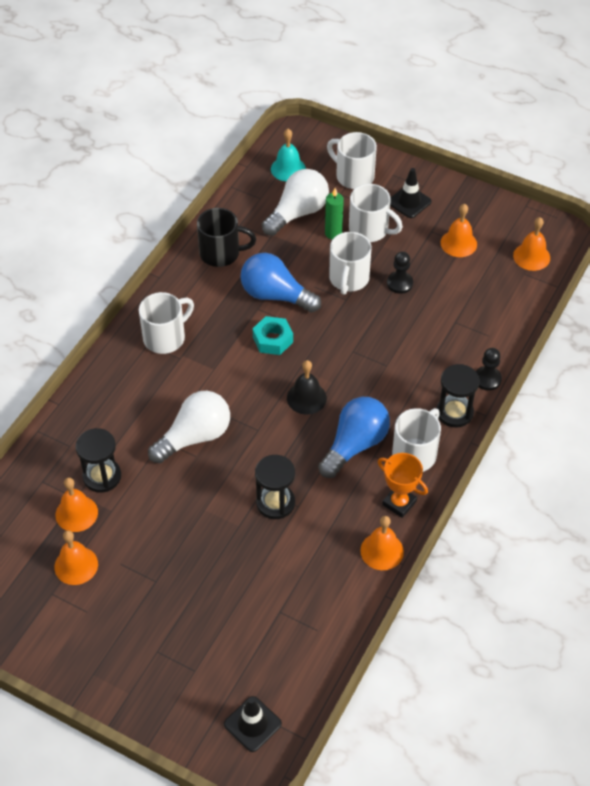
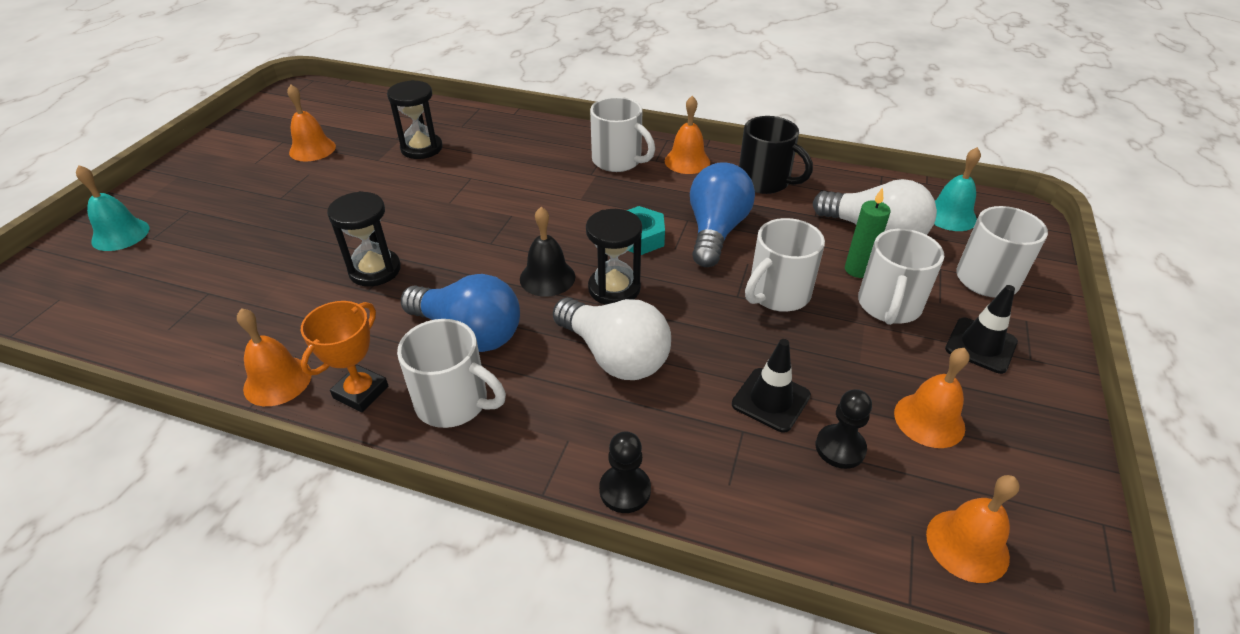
camera: 80 degrees right, 10 degrees down
(76, 513) = (376, 141): orange bell -> orange bell (687, 161)
(183, 697) = (120, 234): none -> turquoise bell
(195, 437) = (476, 198): white light bulb -> white light bulb (614, 356)
(221, 253) = (765, 182): black mug -> black mug turned 45 degrees counterclockwise
(252, 724) = (56, 289): black traffic cone -> black traffic cone (771, 400)
(348, 279) = (777, 294): white mug -> white mug turned 45 degrees counterclockwise
(399, 283) = (796, 351): black pawn -> black pawn (840, 448)
(454, 412) = (542, 447): black hourglass -> black hourglass (614, 288)

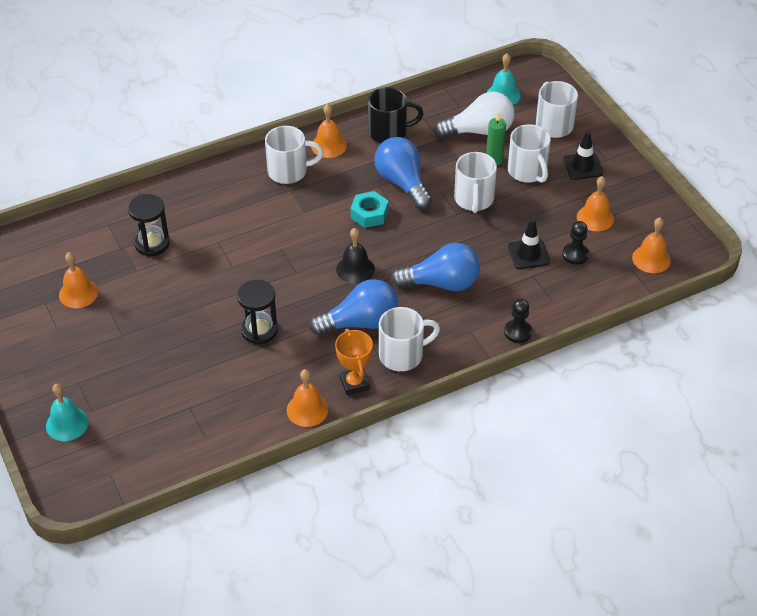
camera: 45 degrees left, 5 degrees up
(614, 288) = (396, 251): black hourglass -> none
(614, 356) = (441, 283): white light bulb -> blue light bulb

